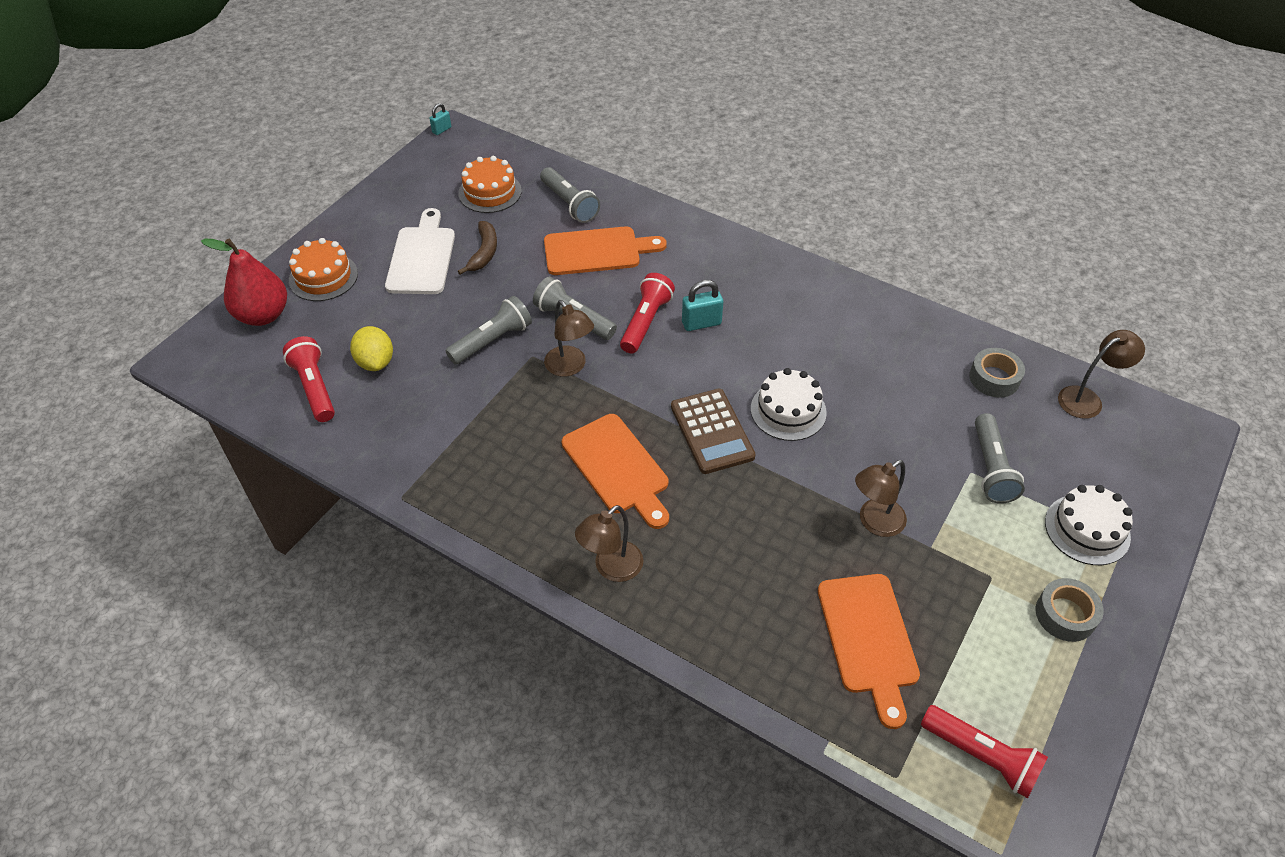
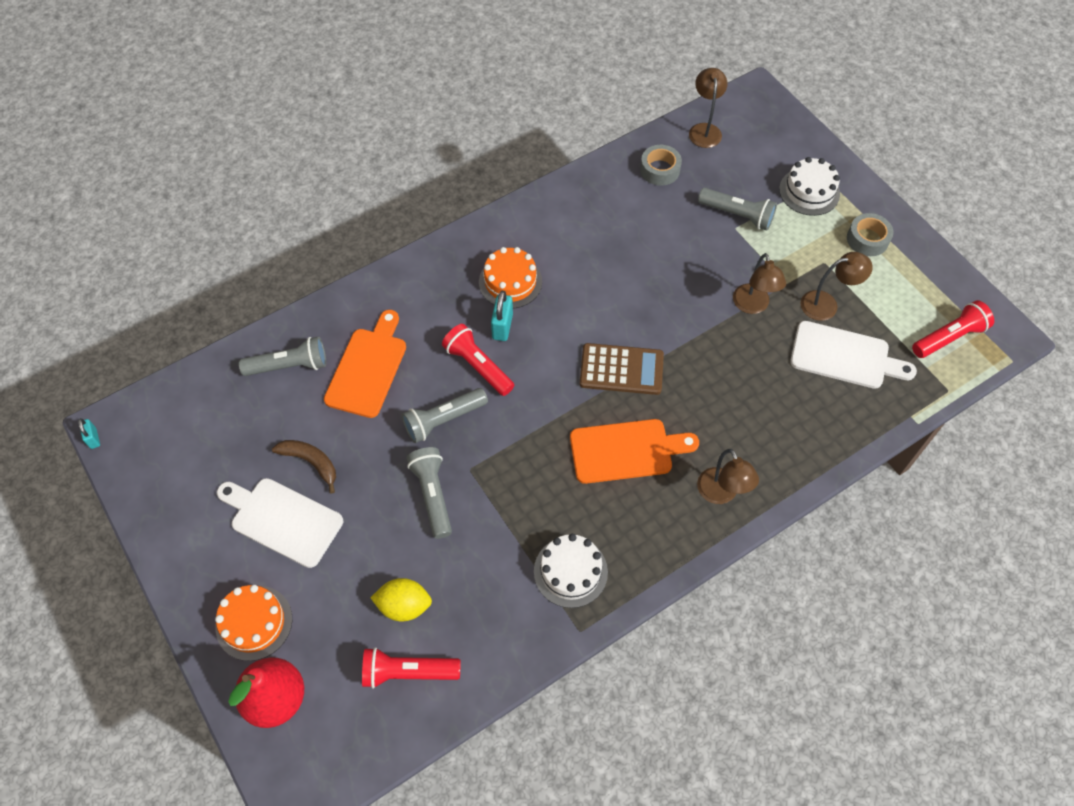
camera: 65 degrees left, 10 degrees up
(490, 192) = (225, 427): orange cake -> orange cake (510, 282)
(570, 367) = (499, 444): brown lamp -> brown lamp (826, 304)
(788, 410) = (626, 309): white cake -> white cake (570, 571)
(868, 639) = (844, 356): orange cutting board -> white cutting board

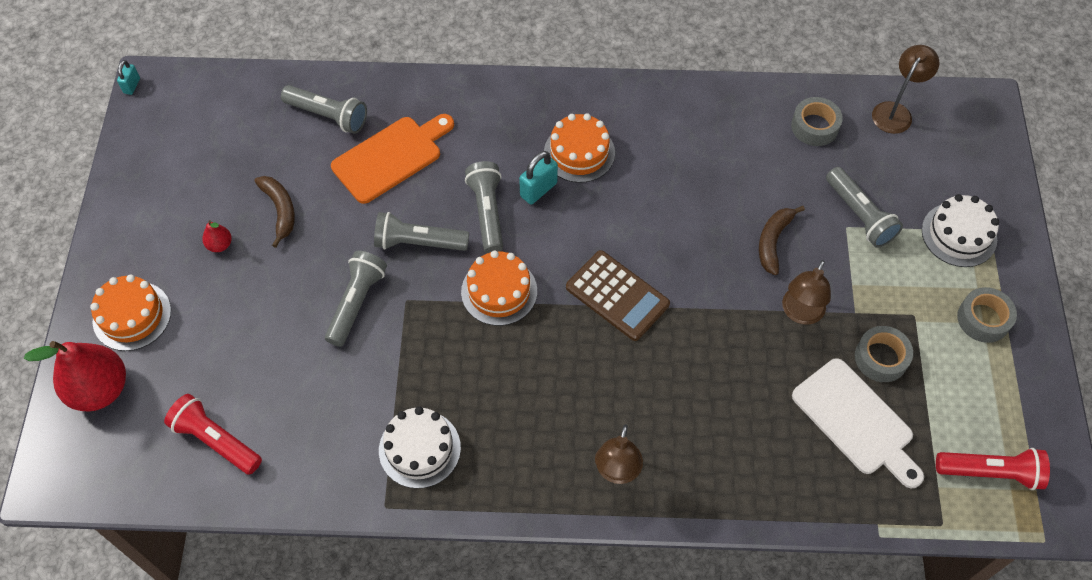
camera: 35 degrees right, 0 degrees up
(282, 520) = (220, 245): white cutting board -> red pear
(404, 606) = (257, 382): yellow lemon -> none
(478, 366) = (487, 212): red flashlight -> grey flashlight
(534, 419) = (499, 291): none -> orange cake
(626, 451) = (559, 374): orange cutting board -> none
(696, 267) = (773, 242): none -> brown banana
(826, 304) = (881, 358): brown lamp -> grey tape

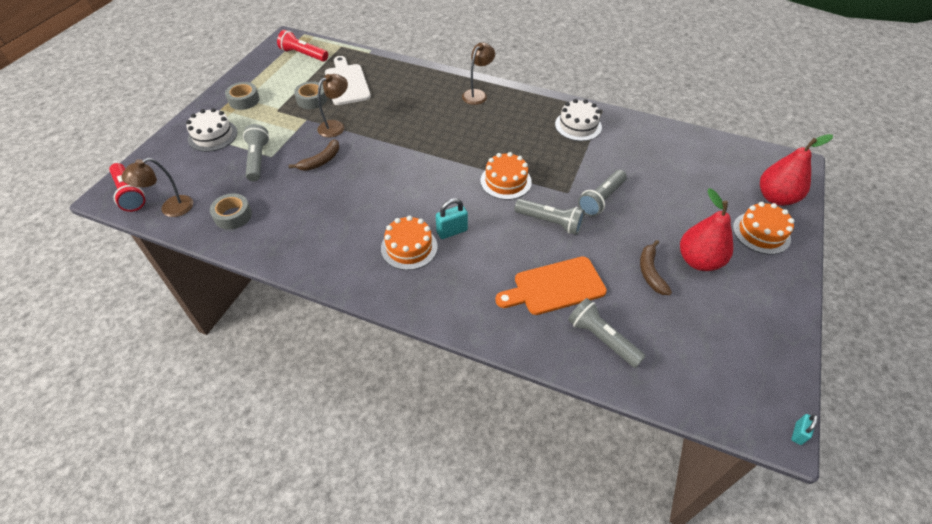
camera: 160 degrees left, 10 degrees down
(216, 440) = (696, 156): red flashlight -> red flashlight (129, 194)
(220, 245) = (698, 261): red pear -> red pear, size x2.24
(487, 212) = (494, 227): grey flashlight -> none
(617, 296) = (434, 160): brown calculator -> none

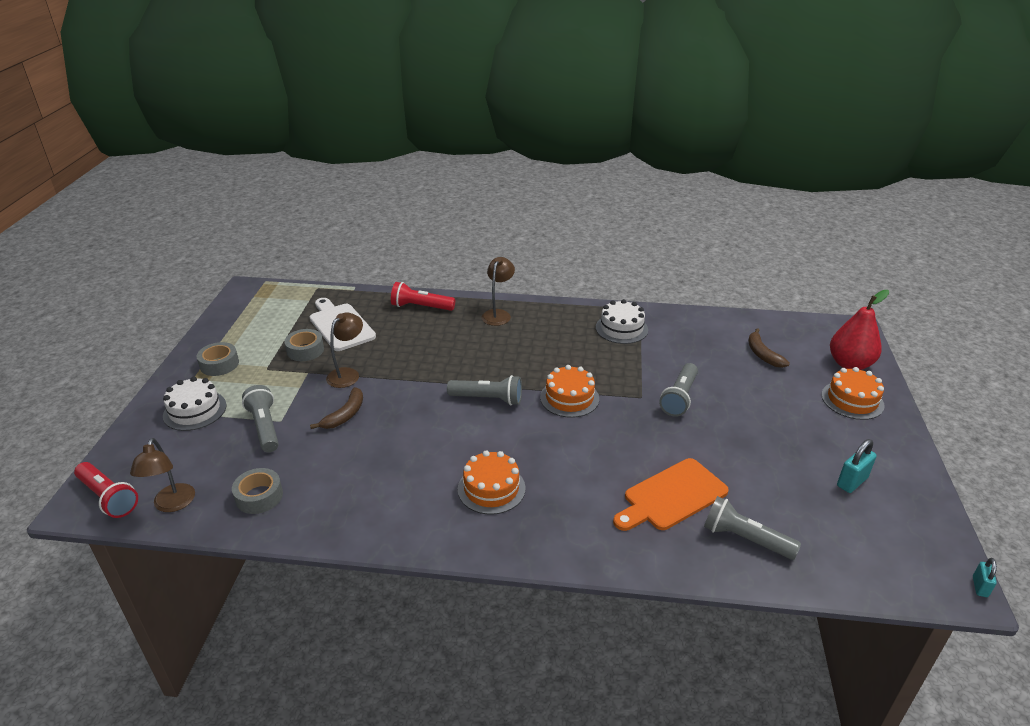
camera: 15 degrees left, 15 degrees down
(170, 209) = (172, 504): brown lamp -> brown lamp turned 45 degrees counterclockwise
(303, 54) = (274, 303): red flashlight -> red flashlight (421, 307)
(452, 231) = (533, 461): turquoise padlock -> turquoise padlock (852, 482)
(550, 222) = (636, 431): grey flashlight -> grey flashlight (488, 399)
(650, 272) = (763, 460): brown banana -> brown banana (762, 354)
(698, 261) = (805, 439): red pear -> none

